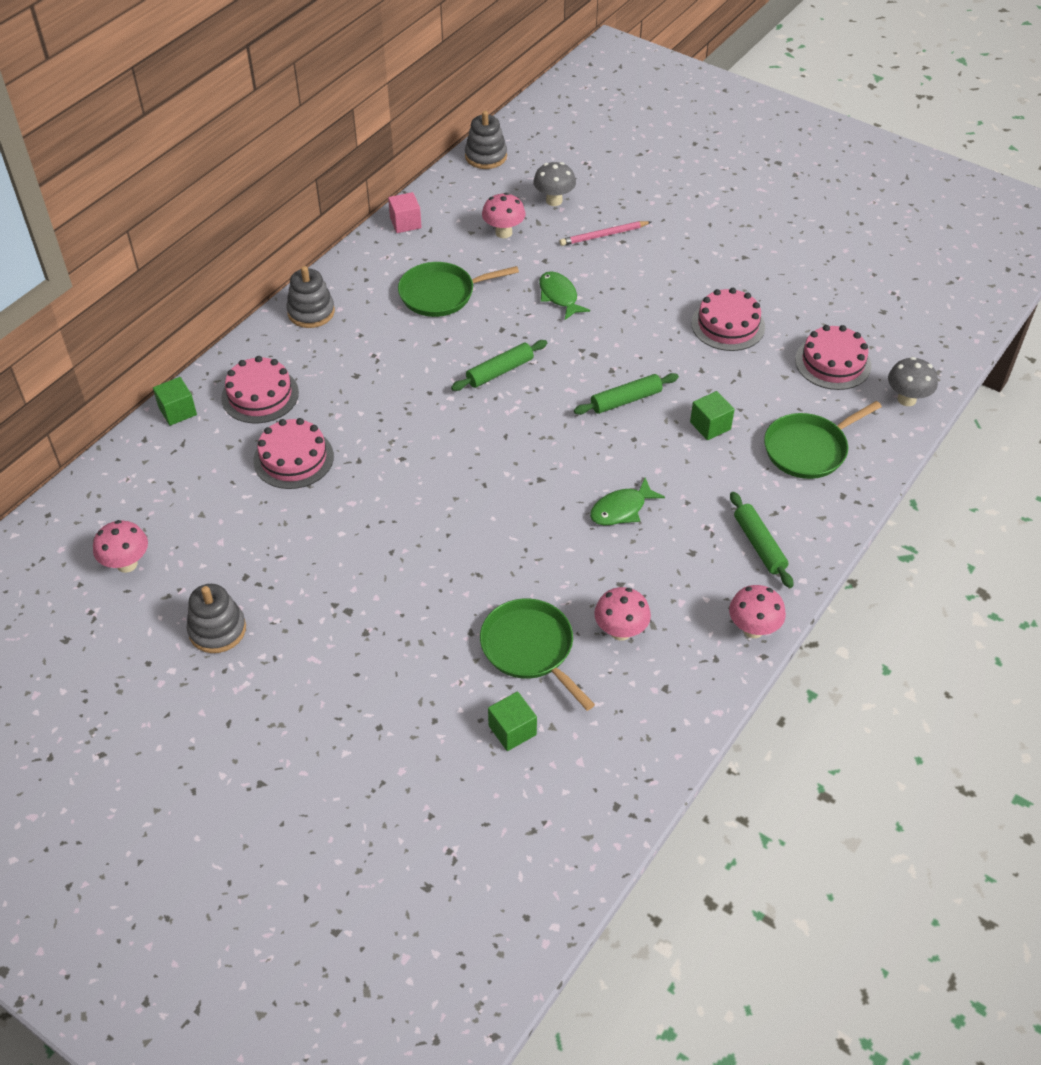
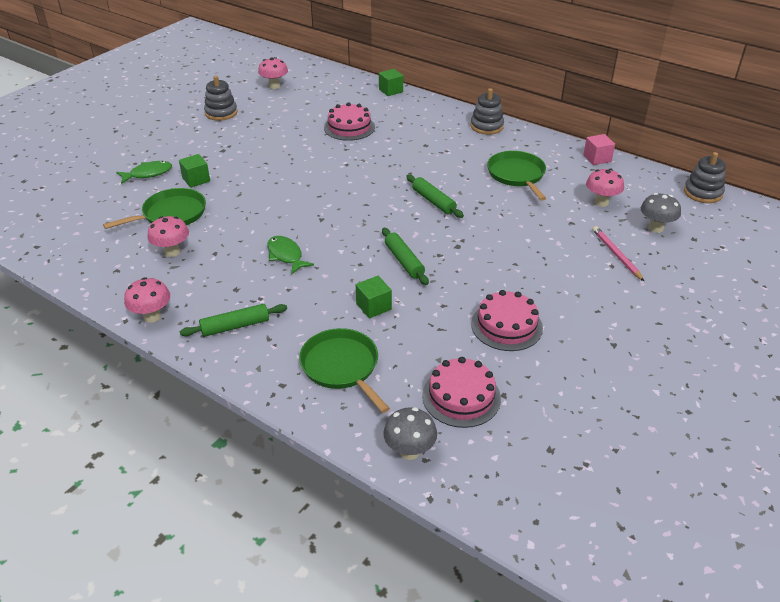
camera: 90 degrees right, 10 degrees down
(260, 395) = (405, 114): pink cake -> none
(512, 730) = (111, 207): green cube -> green cube (196, 180)
(559, 296) = (526, 229): green fish -> green fish (148, 174)

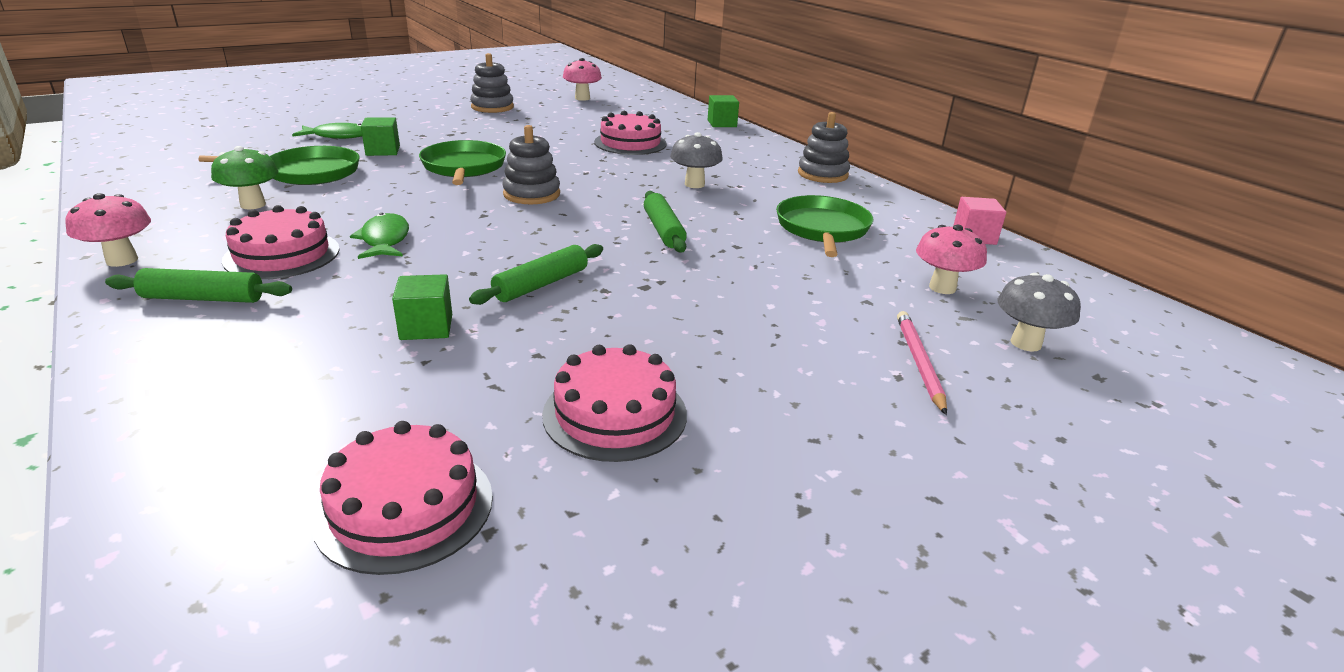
camera: 20 degrees right, 10 degrees down
(172, 252) = (253, 205): pink mushroom -> green mushroom
(240, 284) = (282, 254): none -> pink cake
(342, 367) = (270, 393): green pan -> green pan (464, 167)
(404, 261) = (541, 284): green rolling pin -> green rolling pin turned 45 degrees clockwise
(409, 451) = (190, 577): grey mushroom -> grey mushroom (694, 184)
(702, 193) = (1152, 316): grey stacking toy -> grey stacking toy (531, 194)

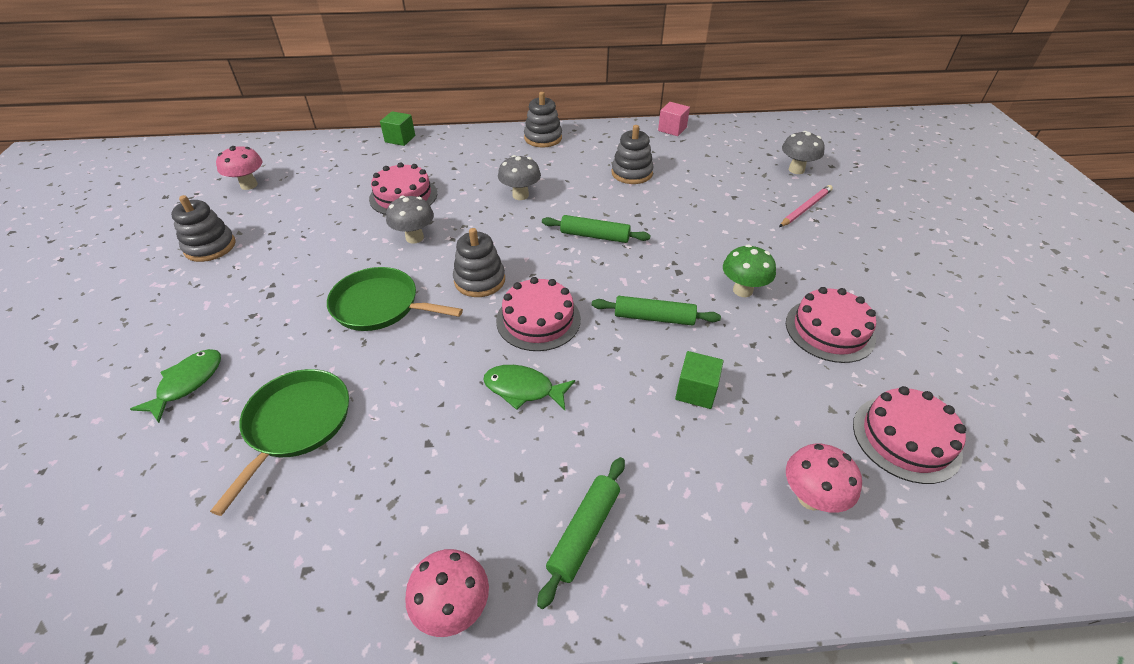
camera: 60 degrees left, 15 degrees up
(253, 205) = (363, 480): green mushroom -> green mushroom (742, 290)
(282, 254) = (515, 466): pink cake -> pink cake (538, 319)
(383, 151) = (277, 353): green cube -> none
(541, 284) = (654, 317): green rolling pin -> green rolling pin turned 60 degrees counterclockwise
(571, 159) = (414, 238): none -> grey mushroom
(822, 229) = (631, 173): green pan -> grey stacking toy
(919, 363) = (805, 208): pink pencil -> pink pencil turned 105 degrees clockwise
(942, 288) = (729, 167): pink mushroom -> pink mushroom (810, 498)

